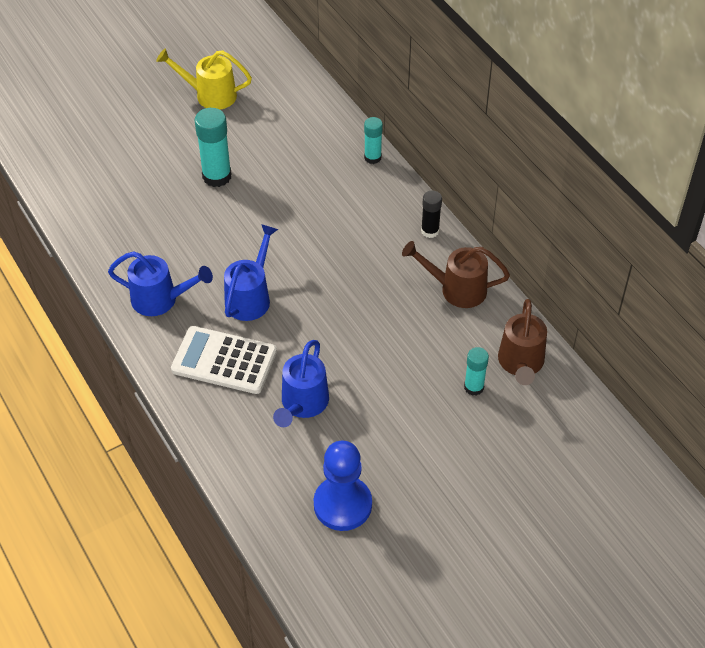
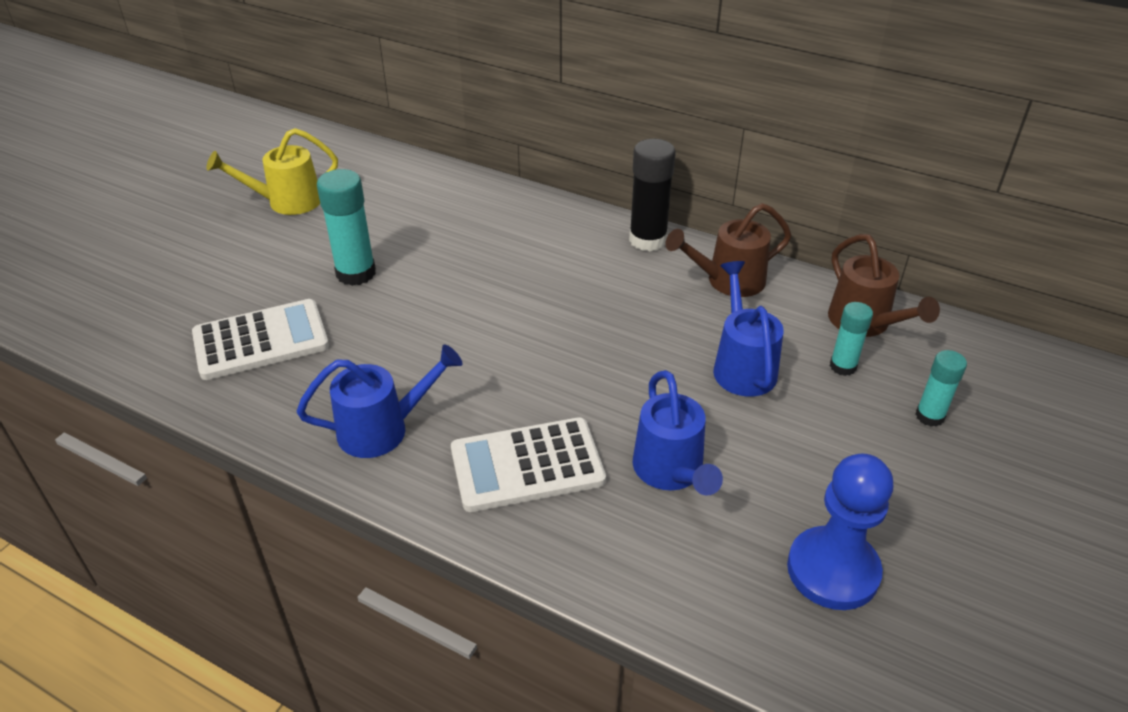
camera: 30 degrees left, 10 degrees down
(130, 205) = (261, 340): none -> white calculator
(251, 296) = (501, 379): blue watering can -> blue watering can (742, 365)
(372, 157) = (525, 198): turquoise glue stick -> turquoise glue stick (929, 416)
(430, 231) = (648, 240): black glue stick -> black glue stick, size x1.66

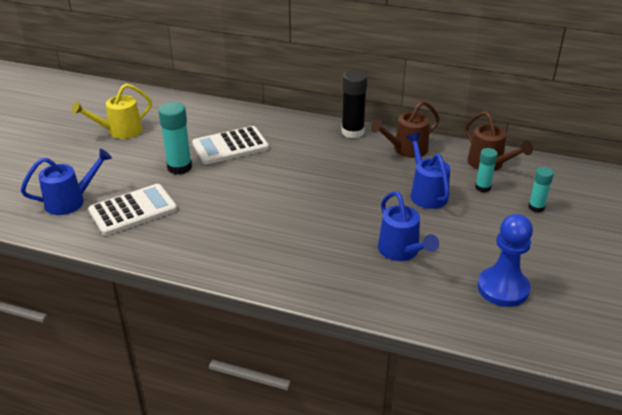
camera: 10 degrees left, 5 degrees down
(384, 429) = (227, 249): blue watering can -> blue watering can (71, 201)
(527, 465) = (318, 258): white calculator -> white calculator (230, 146)

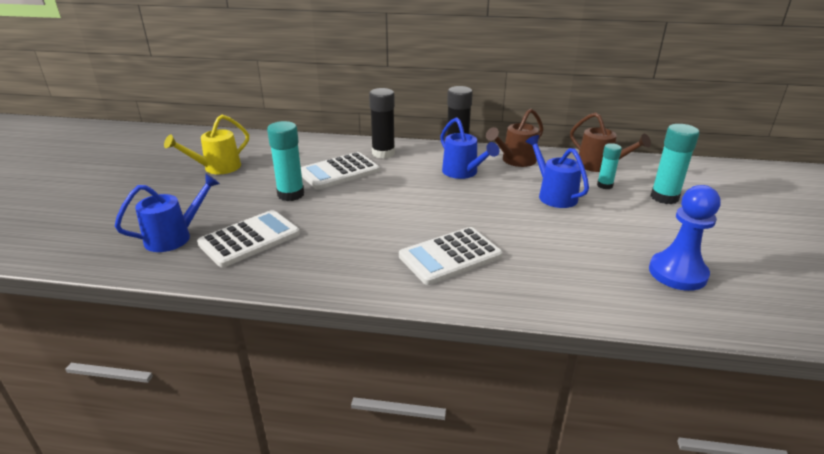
camera: 10 degrees left, 5 degrees down
(279, 128) = (383, 153): none -> black glue stick
(302, 247) = (450, 256): none -> white calculator
(402, 252) = (557, 249): blue watering can -> blue watering can (463, 173)
(536, 207) = (664, 197): turquoise glue stick -> turquoise glue stick, size x1.66

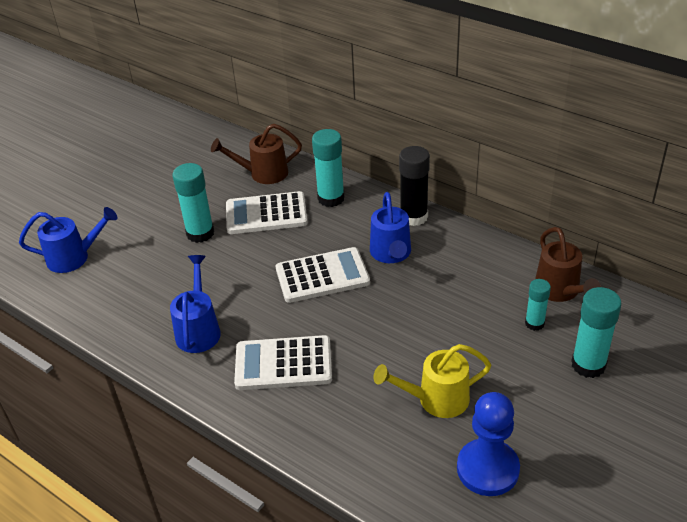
camera: 30 degrees right, 10 degrees up
(217, 168) = (159, 175): yellow watering can -> yellow watering can (435, 400)
(249, 239) = (130, 280): white calculator -> white calculator (322, 276)
(383, 153) = (331, 198): black glue stick -> turquoise glue stick
(515, 161) = (465, 252): brown watering can -> brown watering can (262, 174)
(553, 195) = (460, 318): blue watering can -> blue watering can (199, 329)

